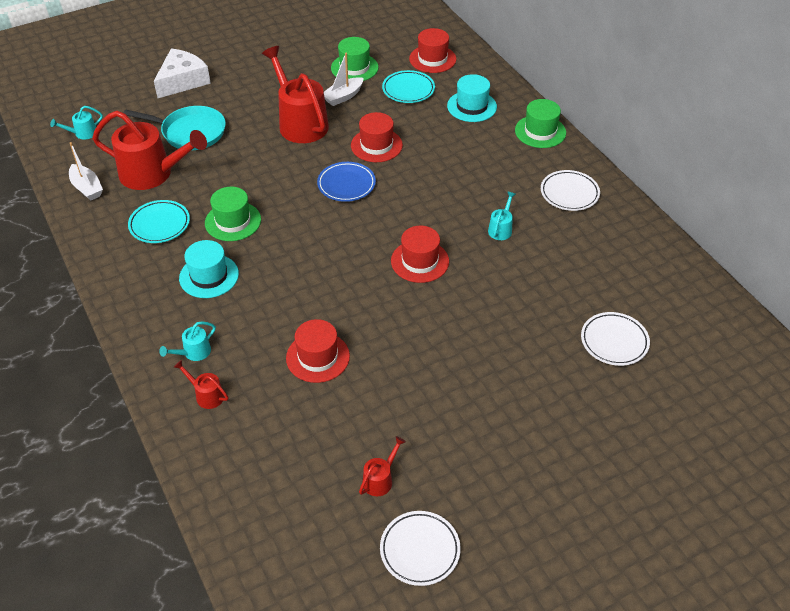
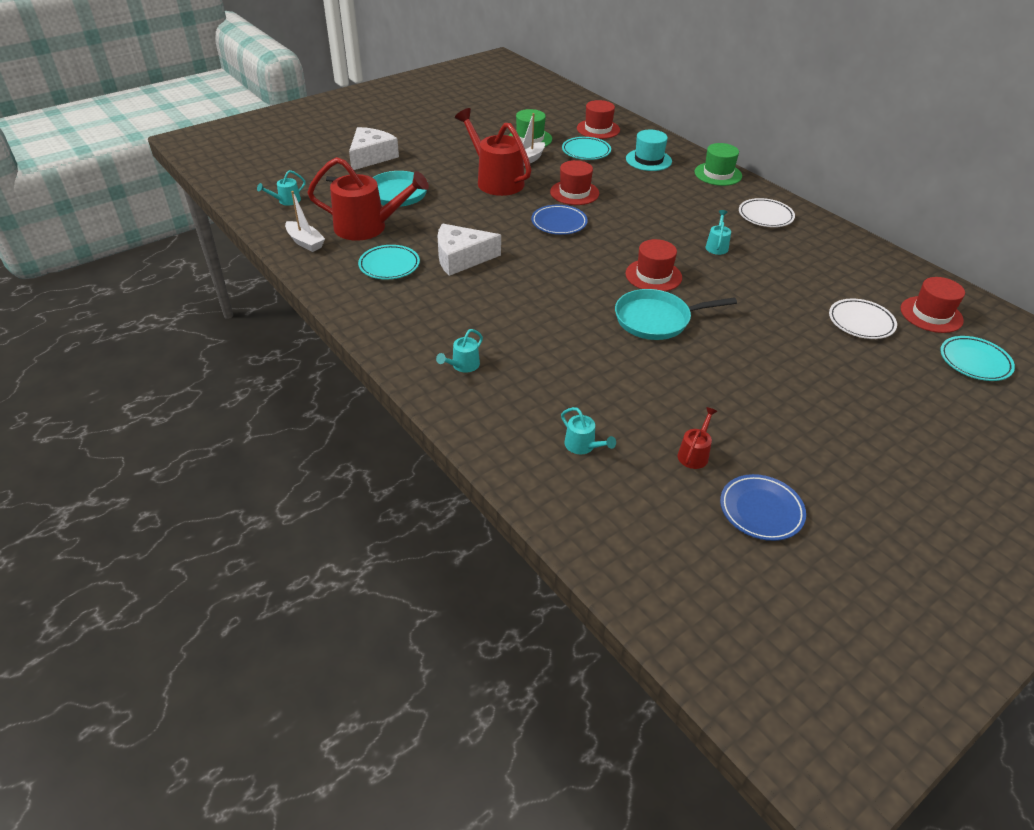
camera: 10 degrees left, 5 degrees down
(206, 395) = (489, 400): red watering can -> none
(209, 276) = (454, 302): turquoise hat -> none
(233, 221) = (461, 258): green hat -> white cheese
(277, 458) = (583, 446): none -> turquoise watering can
(318, 357) = (588, 358): red hat -> red hat (931, 314)
(402, 317) = (656, 319): none -> turquoise pan
(420, 550) = (761, 510): white plate -> blue plate
(714, 403) = (974, 362): none -> turquoise plate

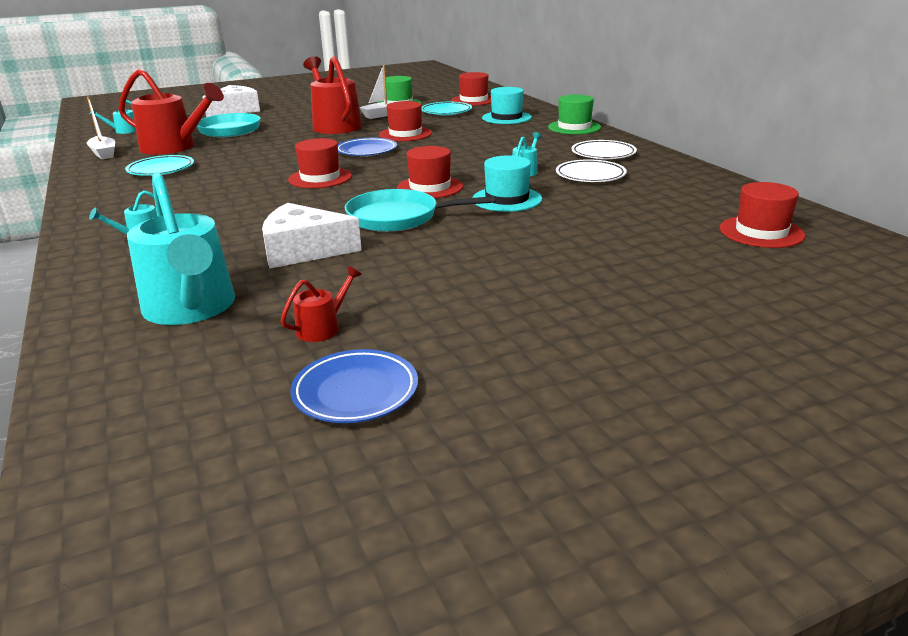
camera: 15 degrees right, 15 degrees down
(461, 258) = (238, 168): white cheese -> white cheese (303, 250)
(549, 268) = (320, 178): none -> red hat
(583, 446) = (191, 309): turquoise watering can -> turquoise watering can, size x2.29
(726, 288) = (507, 199): none -> turquoise hat
(861, 322) = (657, 233): white plate -> white plate (590, 176)
(974, 362) = (798, 275): turquoise plate -> none

